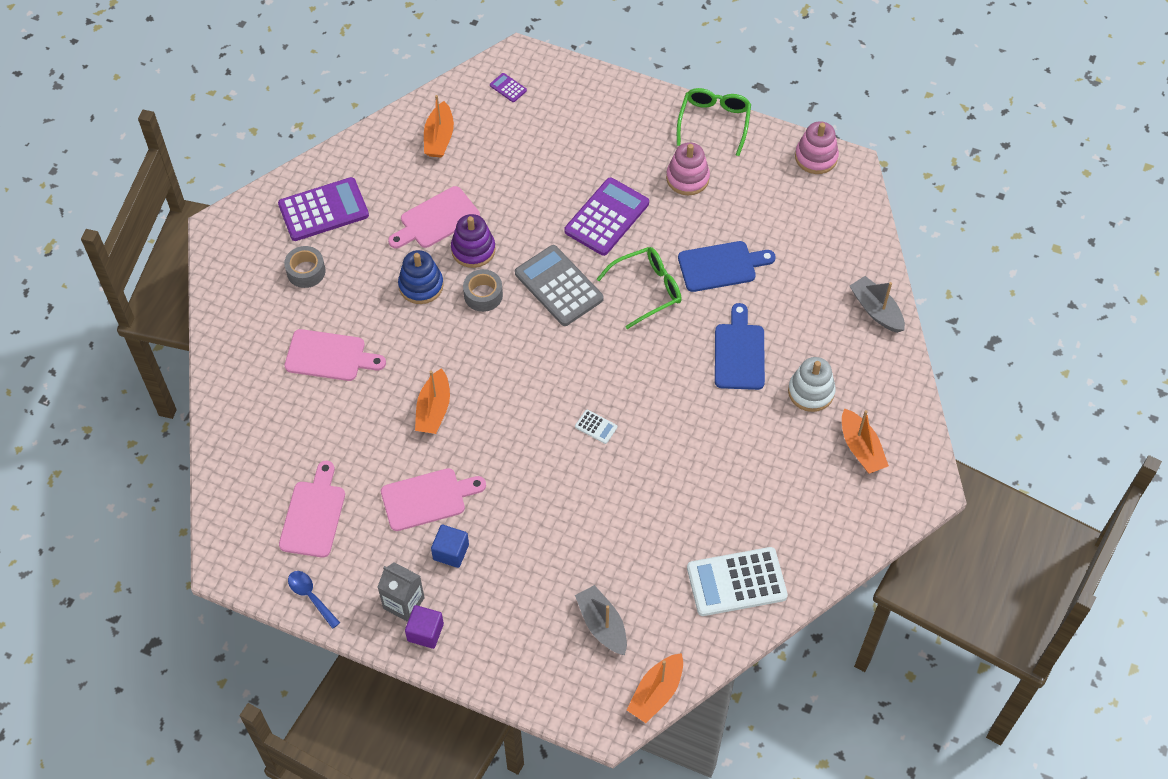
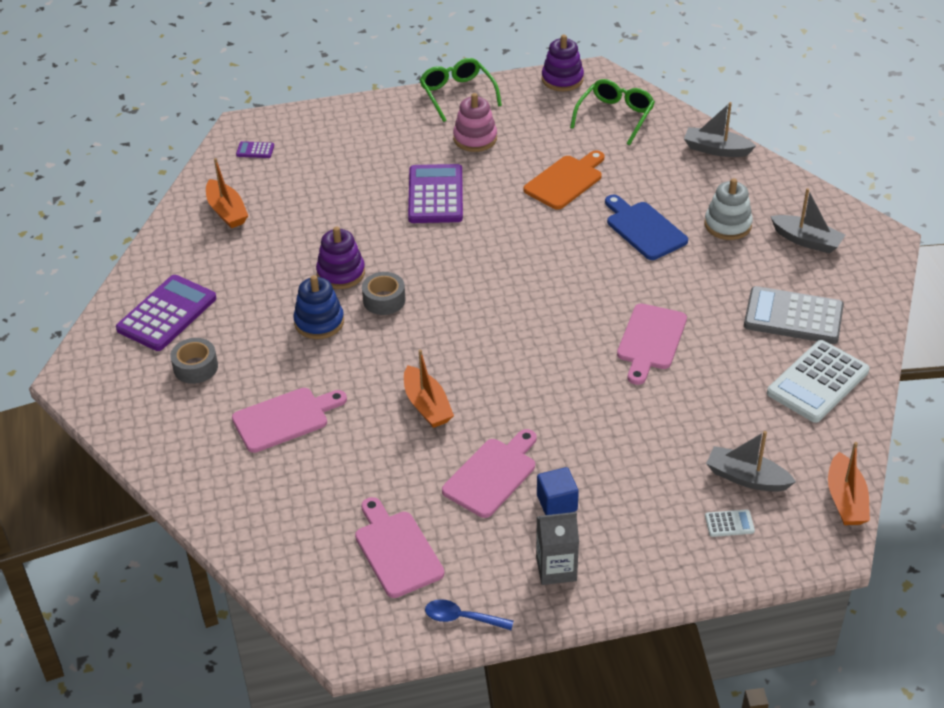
camera: 35 degrees left, 15 degrees down
(425, 632) = (600, 579): purple cube -> none
(436, 219) = (284, 269): pink cutting board -> pink cutting board (650, 340)
(559, 286) = (445, 260): grey calculator -> grey calculator (793, 316)
(596, 427) = (583, 340): white calculator -> white calculator (729, 523)
(647, 289) = (522, 225): green glasses -> green glasses (615, 116)
(721, 266) = (565, 181): blue cutting board -> orange cutting board
(816, 157) = (562, 79): pink stacking toy -> purple stacking toy
(861, 448) = (806, 240): orange boat -> grey boat

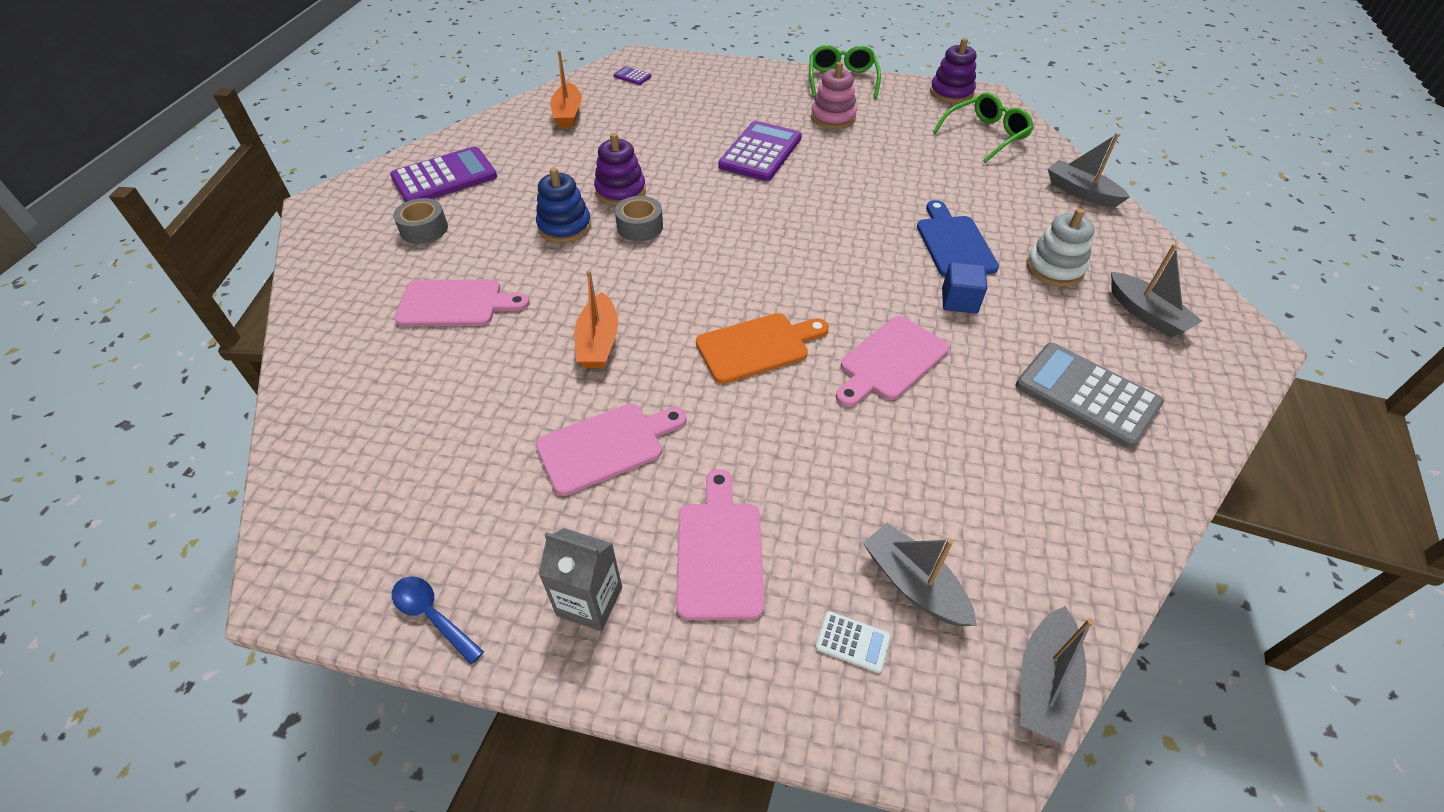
camera: 25 degrees right, 5 degrees up
(396, 550) = (436, 492): pink cutting board -> pink cutting board (719, 552)
(557, 503) = (652, 512): blue cube -> blue cube (959, 301)
(565, 181) = (897, 176): orange cutting board -> orange cutting board (757, 347)
(817, 382) = (1081, 490): white calculator -> none
(845, 500) = (1043, 682): orange boat -> grey boat

